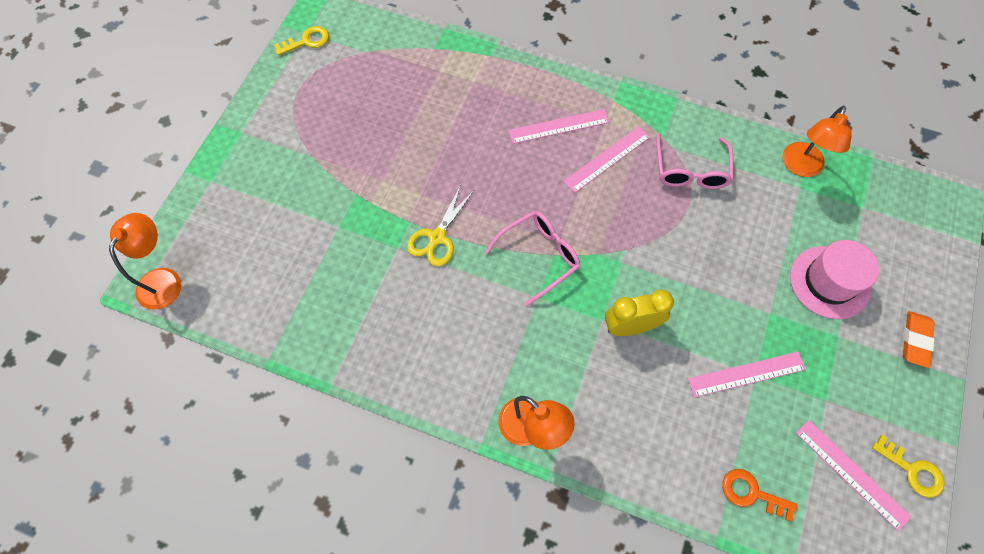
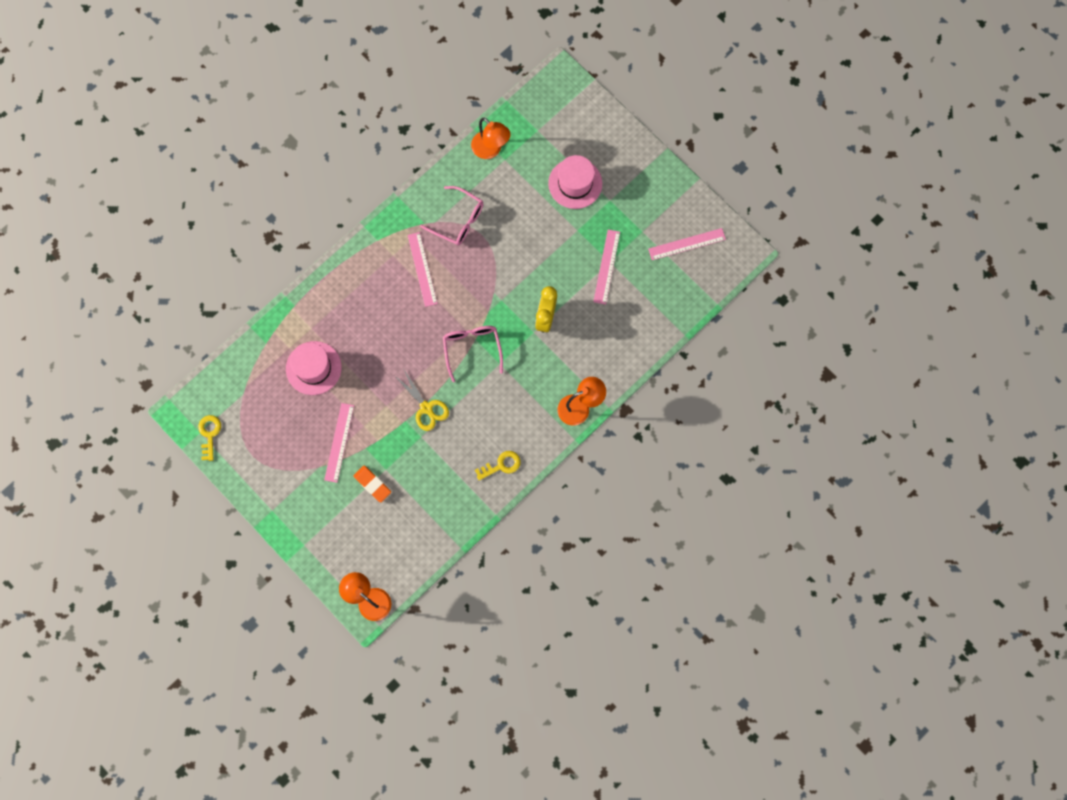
camera: 65 degrees left, 10 degrees up
(428, 102) = (313, 368): none -> pink hat
(559, 126) = (380, 288): pink ruler -> pink ruler (339, 442)
(751, 493) = (672, 304): orange key -> none
(912, 470) = (700, 211): yellow key -> yellow key (501, 465)
(915, 340) = (633, 159): orange eraser -> orange eraser (372, 484)

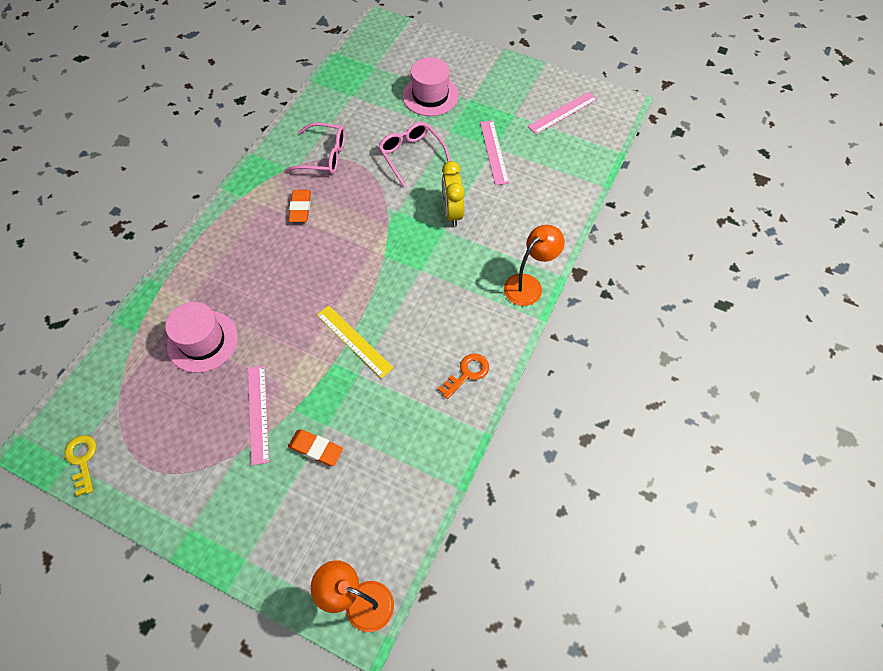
camera: 20 degrees left, 15 degrees down
(422, 269) = (300, 208): pink ruler -> orange eraser
(426, 408) = (354, 341): yellow scissors -> yellow ruler
(472, 349) = (384, 265): pink glasses -> pink glasses (411, 155)
(491, 150) = (335, 92): orange lamp -> none
(501, 465) = (467, 373): yellow key -> orange key

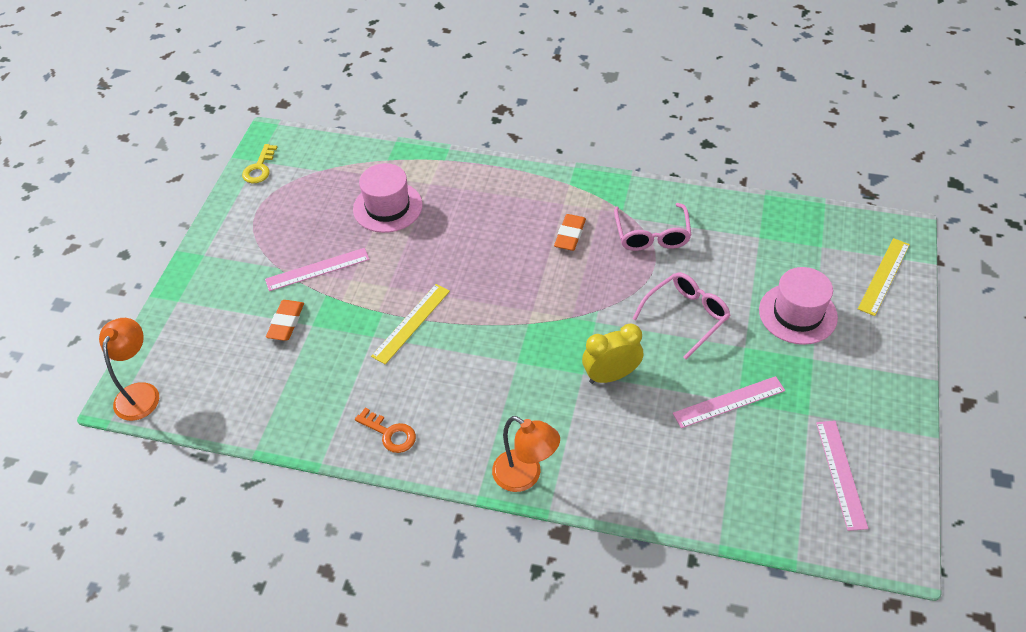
camera: 80 degrees right, 10 degrees down
(82, 460) = (259, 168): yellow key -> yellow key turned 135 degrees clockwise
(300, 208) = (570, 235): orange eraser -> orange eraser turned 60 degrees counterclockwise
(413, 44) = (884, 276): none -> yellow ruler
(563, 113) = (840, 474): pink ruler -> pink ruler turned 45 degrees clockwise

